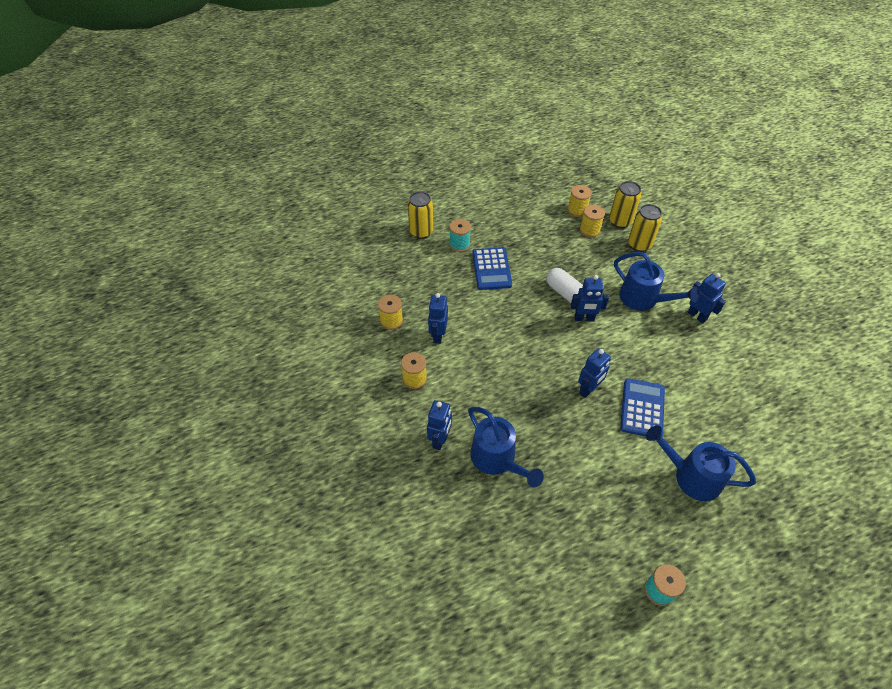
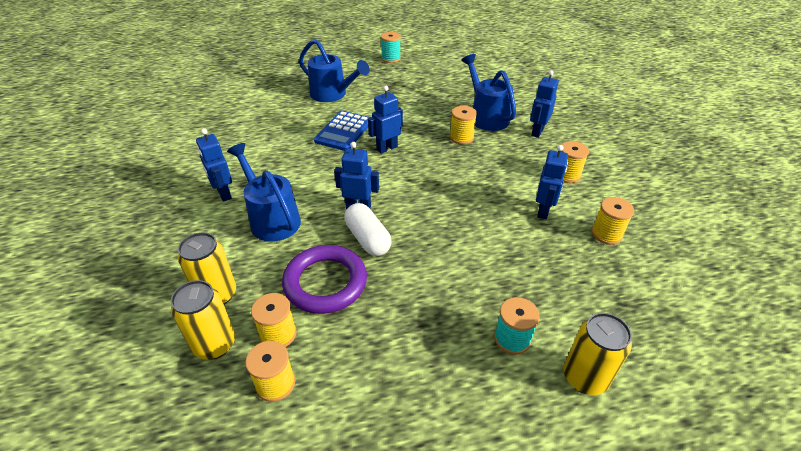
camera: 170 degrees left, 10 degrees down
(491, 269) = (463, 286): blue calculator -> none
(518, 417) = (461, 137): none -> yellow spool
(579, 260) = (325, 282): none -> purple ring

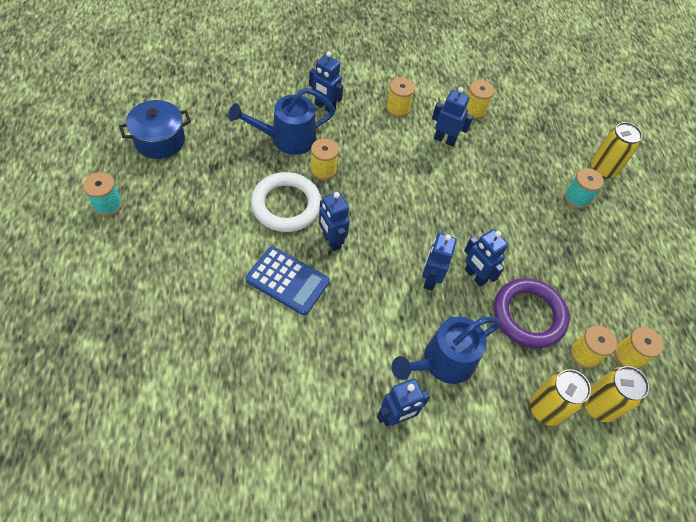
camera: 90 degrees left, 15 degrees up
(333, 94) = (191, 286): blue watering can -> none
(368, 239) = (475, 276): white capsule -> blue robot
(416, 123) = (286, 205): none -> white ring
(454, 67) = (160, 140): none -> blue pot

